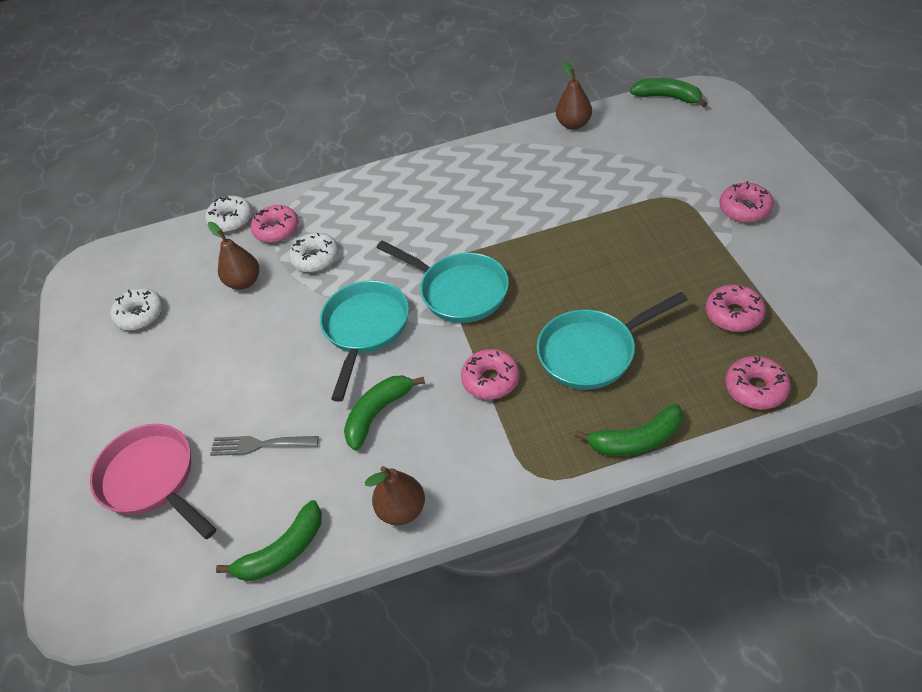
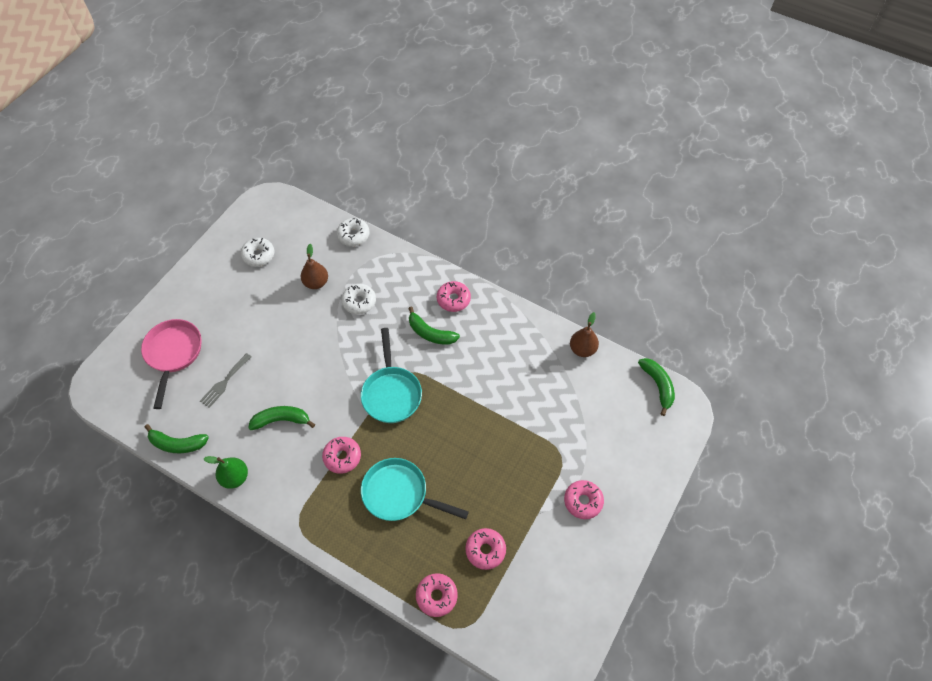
camera: 40 degrees right, 10 degrees up
(259, 445) = (224, 382): grey fork -> grey fork turned 105 degrees counterclockwise
(276, 230) = (364, 264): pink donut -> pink donut (453, 299)
(365, 329) = (330, 369): turquoise pan -> none
(402, 510) = (235, 477): brown pear -> green pear
(636, 440) = (355, 557): green banana -> green banana (430, 333)

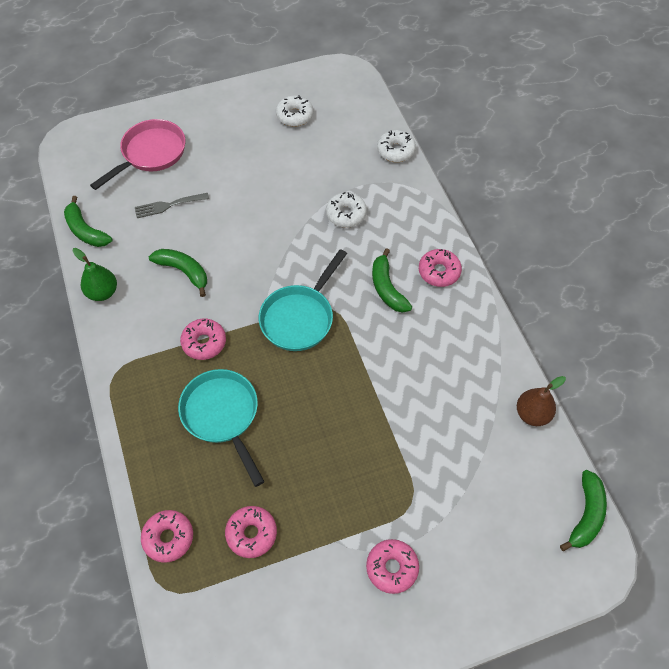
camera: 40 degrees right, 0 degrees up
(316, 283) = (323, 171): brown pear -> none

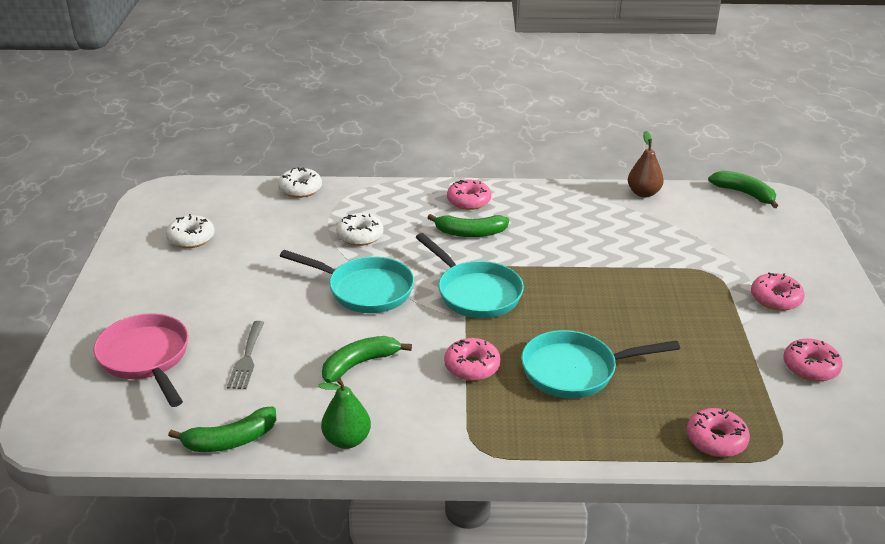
camera: 70 degrees left, 25 degrees down
(251, 534) = (723, 377): pink donut -> pink donut (810, 367)
(273, 243) = (365, 290): none -> turquoise pan

